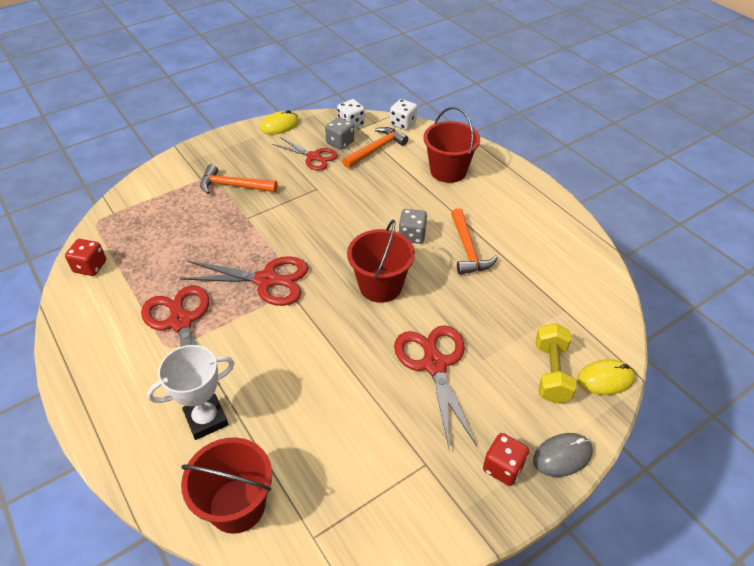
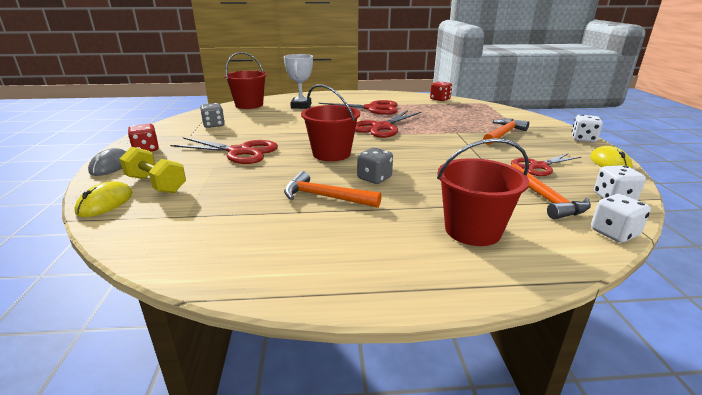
camera: 120 degrees right, 20 degrees down
(220, 139) = (583, 139): none -> white dice
(340, 143) = (566, 183): grey dice -> grey dice (214, 125)

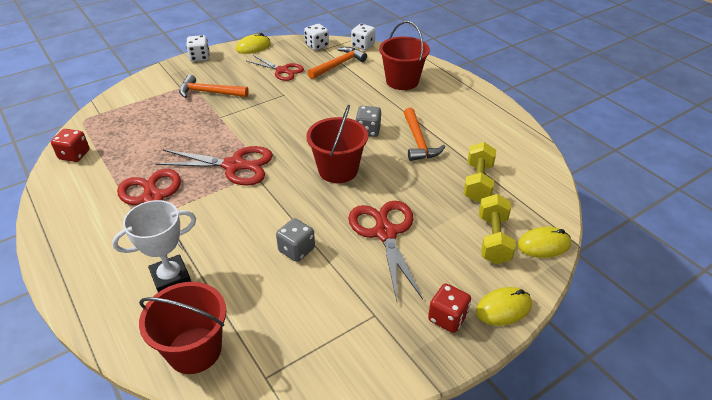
camera: 120 degrees left, 15 degrees up
(111, 166) = (503, 308): grey mouse -> yellow mouse
(214, 125) = (323, 319): grey dice -> grey dice (296, 250)
(220, 204) = (478, 183): none -> yellow dumbbell

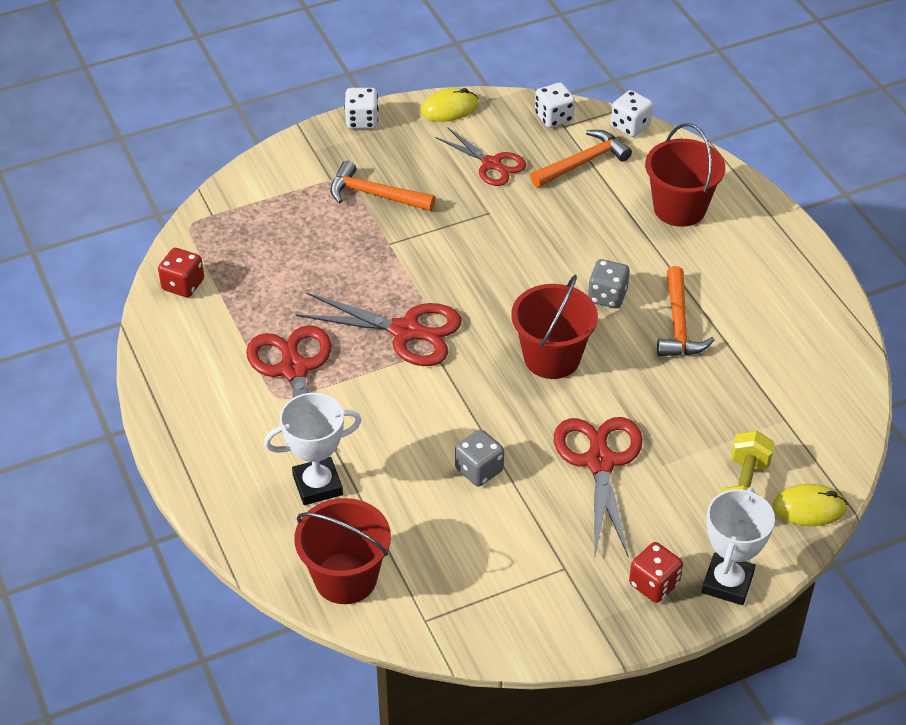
camera: 10 degrees right, 5 degrees up
(478, 183) = (747, 404): yellow dumbbell -> none
(503, 308) = (727, 583): yellow mouse -> white trophy

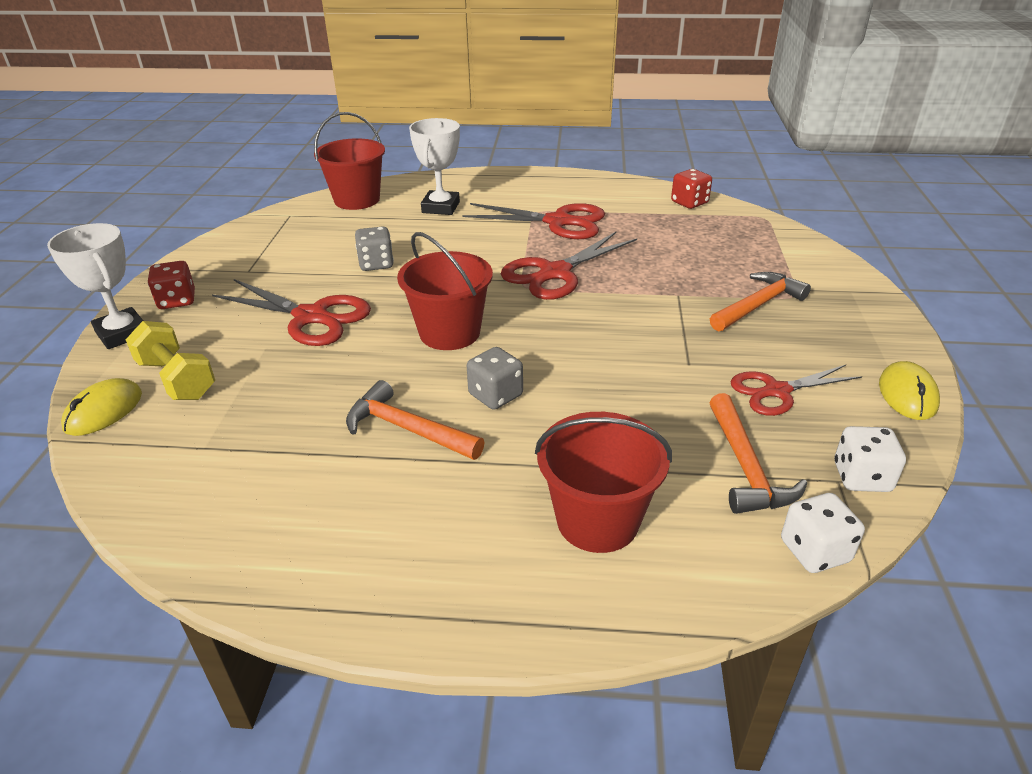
camera: 120 degrees right, 10 degrees down
(362, 121) = (897, 329): white dice -> none

